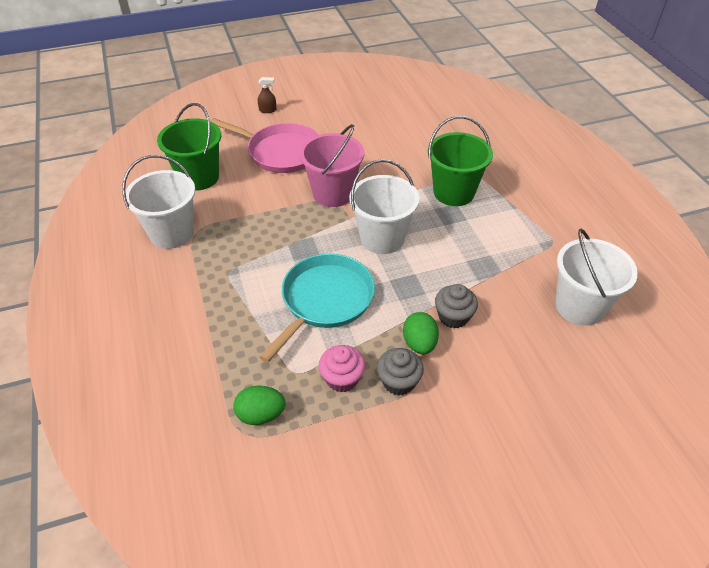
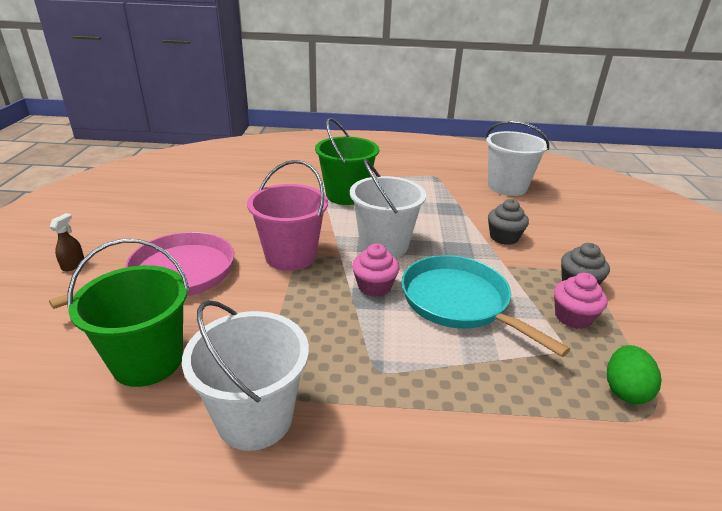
camera: 70 degrees left, 15 degrees down
(319, 248) = (374, 286): none -> pink cupcake
(419, 343) = (533, 262): green egg -> none

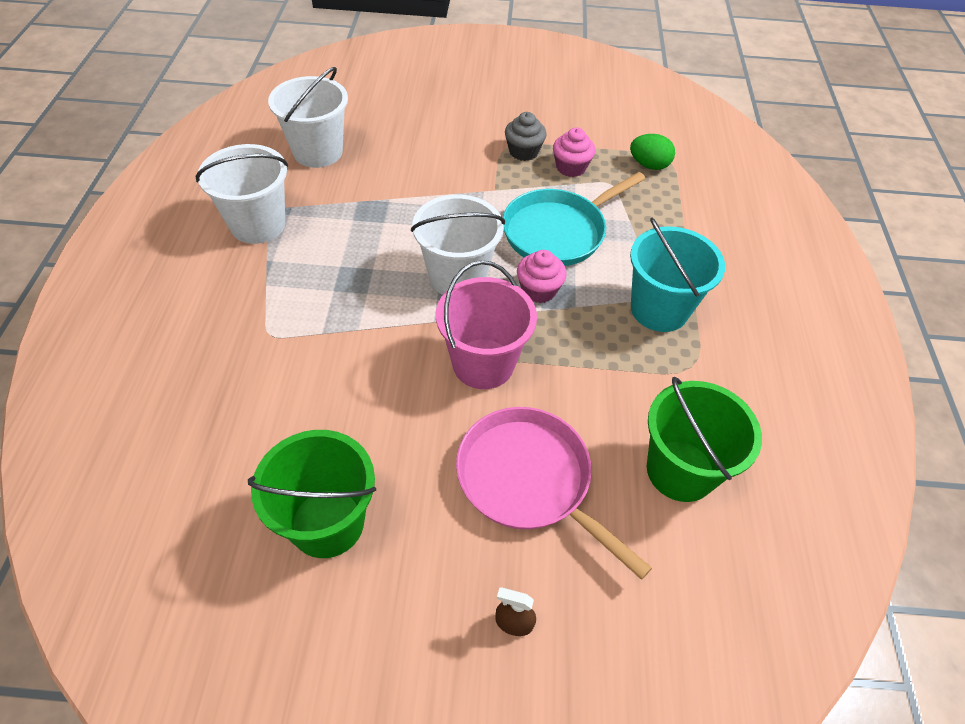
camera: 90 degrees left, 20 degrees up
(255, 418) = (725, 375): white bucket -> white bucket (258, 225)
(346, 195) = (322, 307): green bucket -> green bucket (327, 523)
(355, 370) = (659, 309): none -> turquoise bucket
(504, 237) = (440, 179): grey cupcake -> none

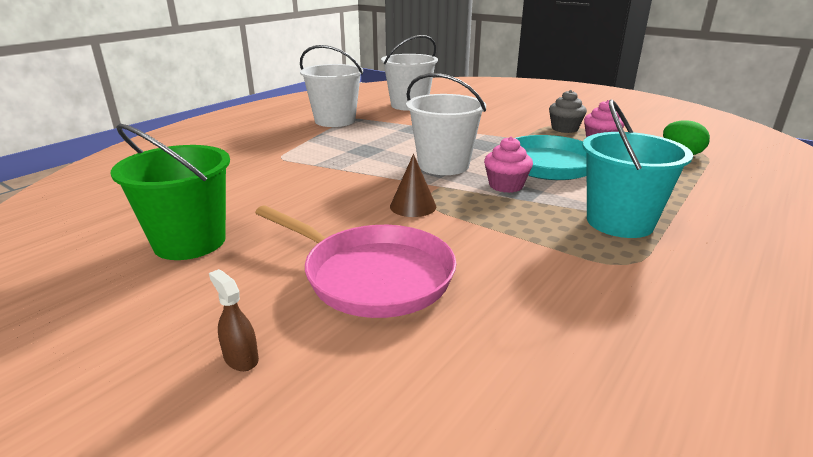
camera: 35 degrees right, 25 degrees down
(483, 363) = (413, 206): pink bucket -> brown cone
(528, 480) = (373, 276): pink pan -> pink pan turned 135 degrees clockwise
(680, 470) = (542, 326): green bucket -> none

